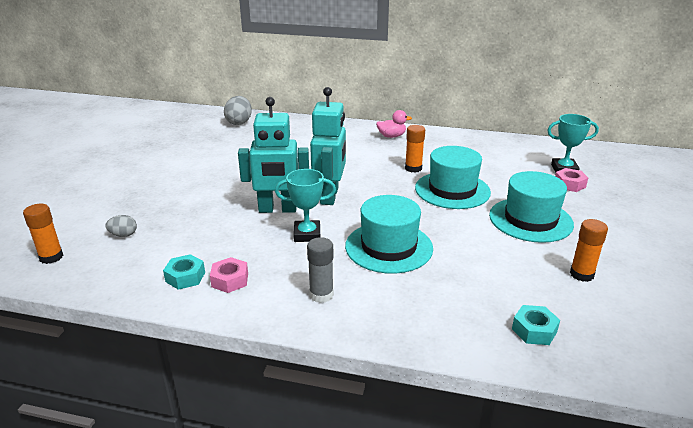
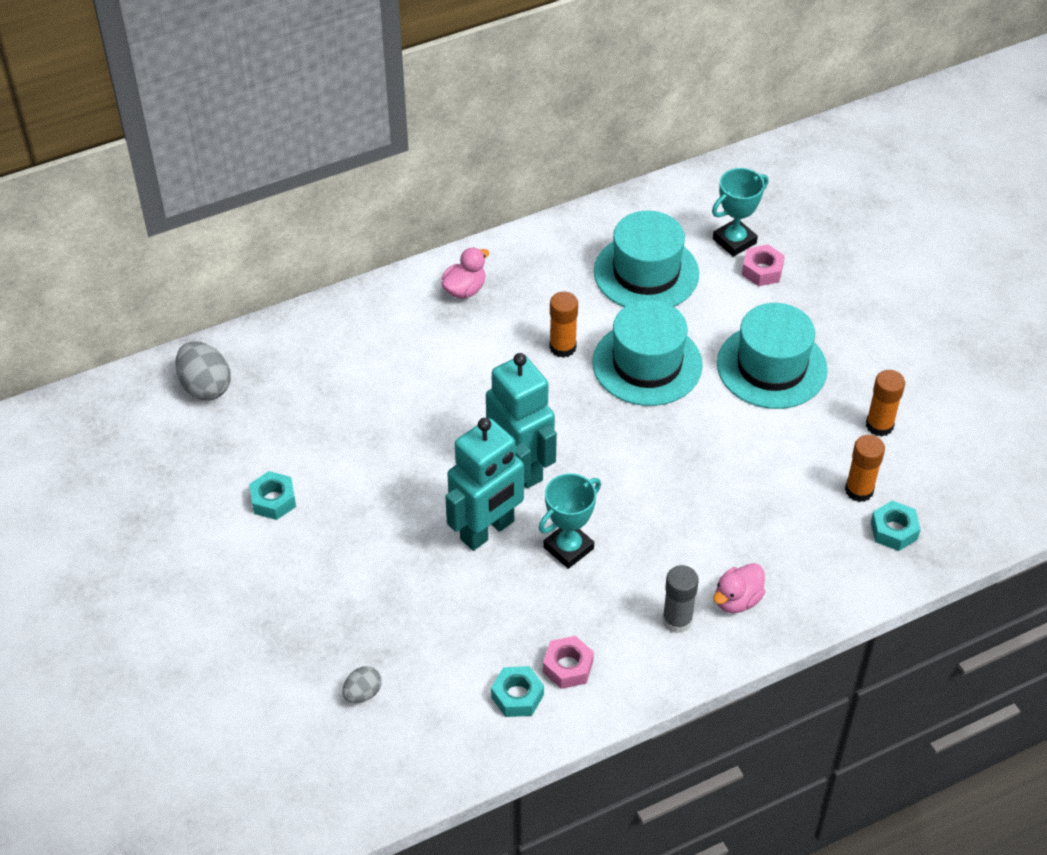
camera: 40 degrees left, 20 degrees up
(51, 257) = (329, 780): orange glue stick -> orange glue stick (859, 490)
(206, 160) = (273, 500): none -> turquoise nut
(372, 306) = (737, 600): none -> pink duck
(389, 247) = (672, 508): turquoise hat -> turquoise hat (646, 273)

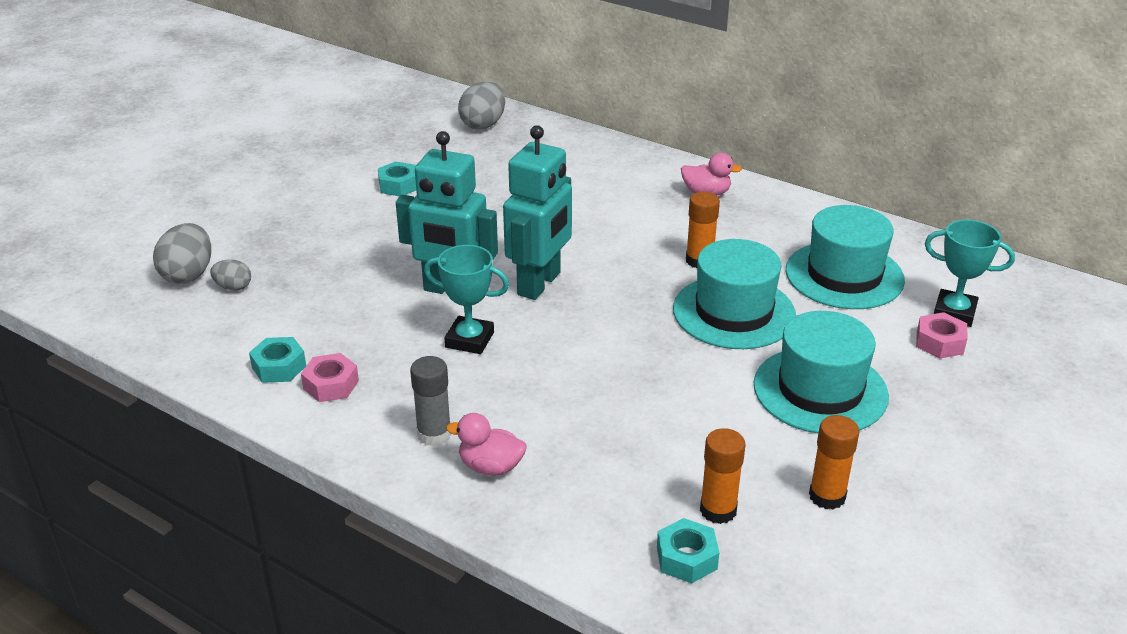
camera: 60 degrees right, 15 degrees down
(313, 724) = (188, 275): none -> grey egg

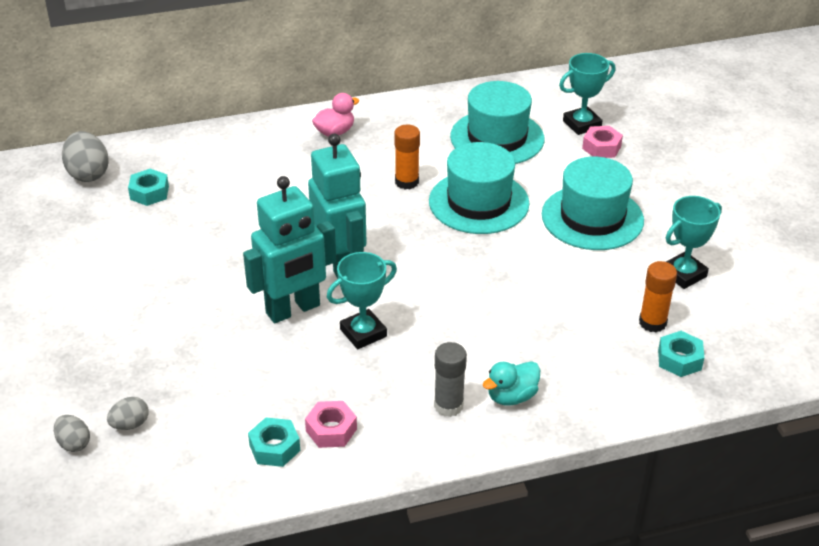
camera: 50 degrees left, 5 degrees up
(188, 275) = (74, 443): grey egg -> grey egg, size x0.57
(398, 185) = (111, 262): turquoise nut -> turquoise nut (149, 193)
(490, 467) = (511, 396): pink duck -> turquoise duck
(827, 496) = (683, 274): orange glue stick -> turquoise trophy

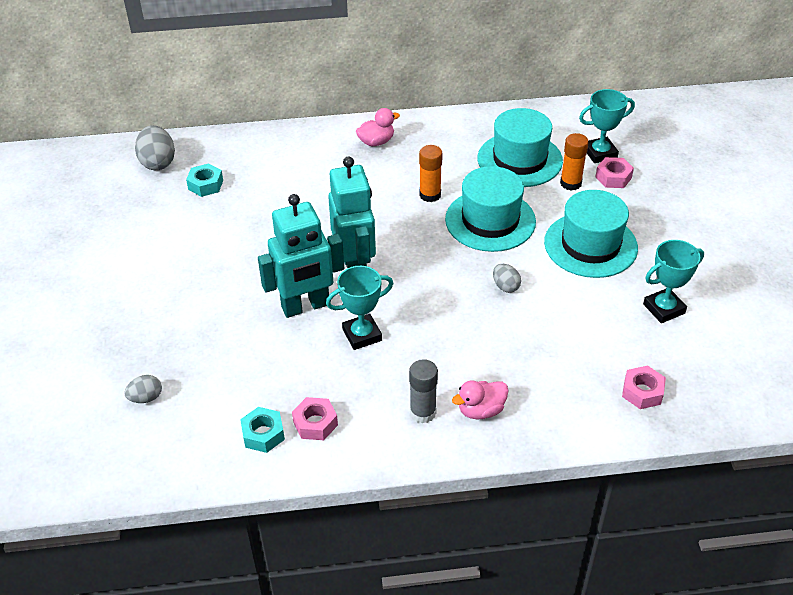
camera: 10 degrees right, 5 degrees up
(74, 443) = (96, 410): grey egg -> grey egg (505, 286)
(511, 396) = (481, 410): turquoise duck -> pink duck
(652, 323) = (625, 353): orange glue stick -> orange glue stick (570, 183)
(679, 359) = (642, 392): turquoise nut -> pink nut

